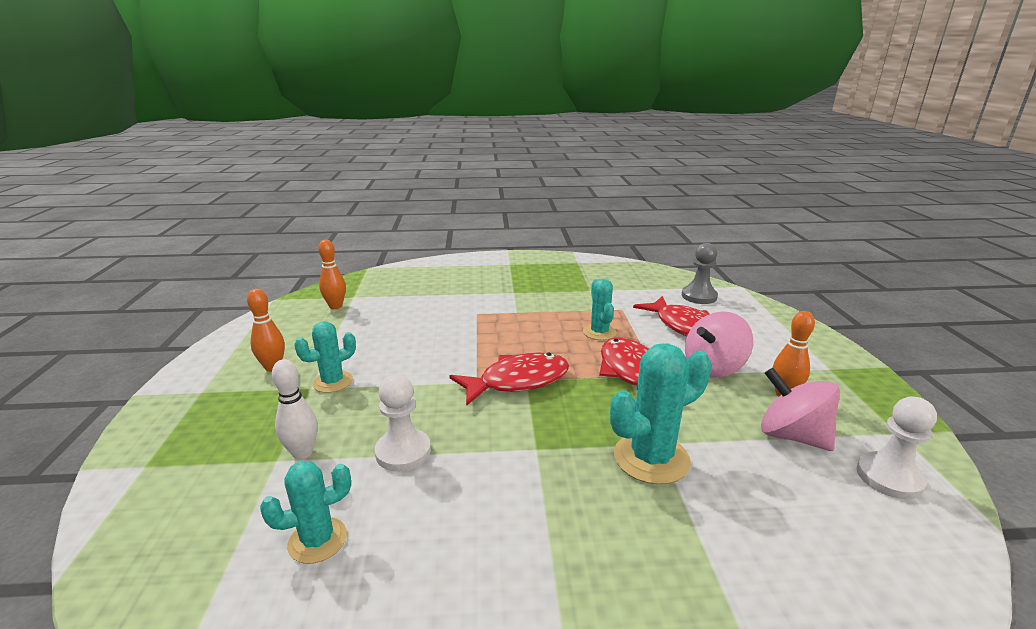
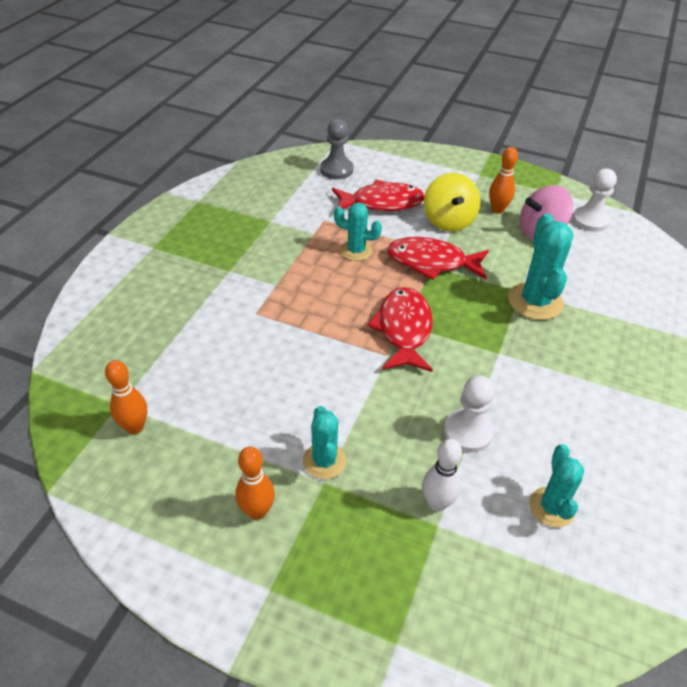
camera: 65 degrees left, 20 degrees up
(713, 368) = (448, 221): pink spinning top -> yellow spinning top

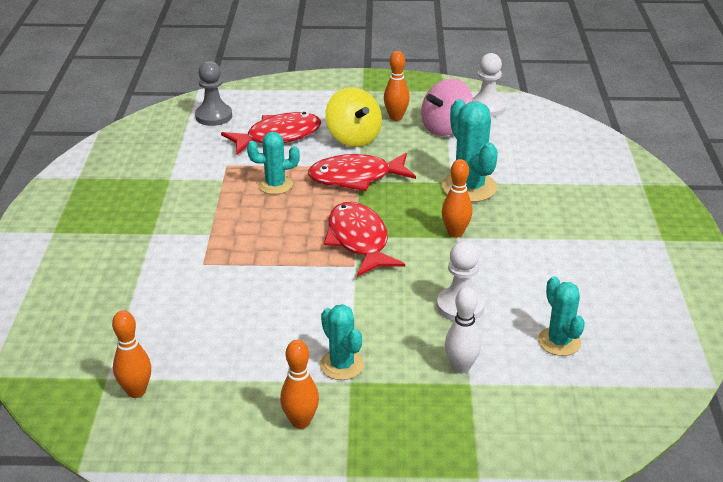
camera: 20 degrees left, 10 degrees down
(499, 348) = (455, 233): none -> orange bowling pin

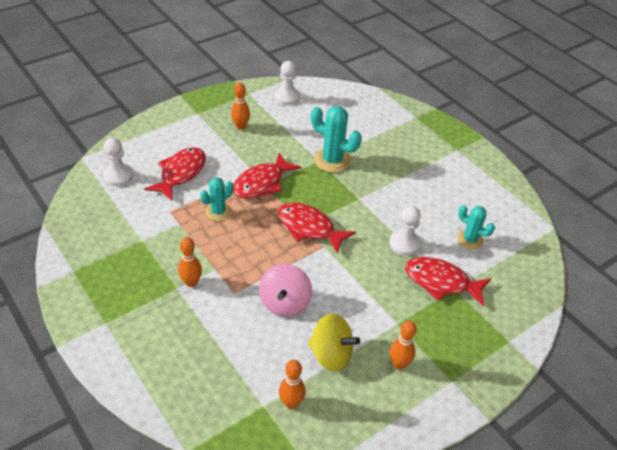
camera: 40 degrees left, 10 degrees up
(214, 116) = (118, 176): grey pawn -> white pawn
(341, 365) = (383, 316): turquoise cactus -> none
(353, 138) = (230, 153): yellow spinning top -> yellow spinning top (331, 354)
(445, 128) = (278, 122): pink spinning top -> pink spinning top (285, 303)
(455, 233) = (355, 196): orange bowling pin -> orange bowling pin (191, 282)
(461, 367) = (441, 282): white bowling pin -> red fish

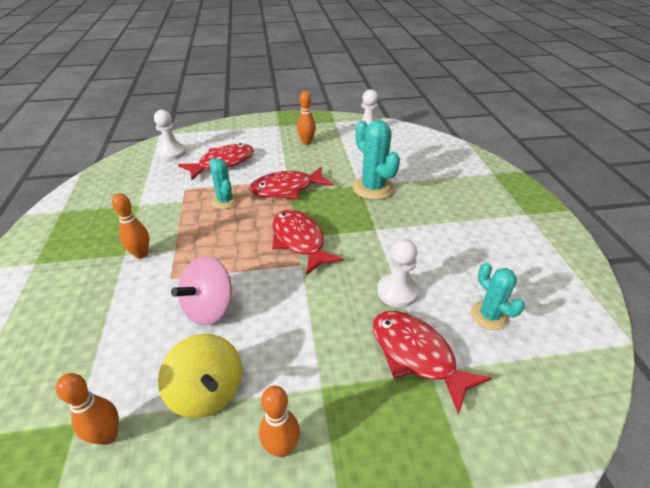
camera: 30 degrees right, 5 degrees down
(218, 212) = (225, 201): turquoise cactus -> turquoise cactus turned 75 degrees clockwise

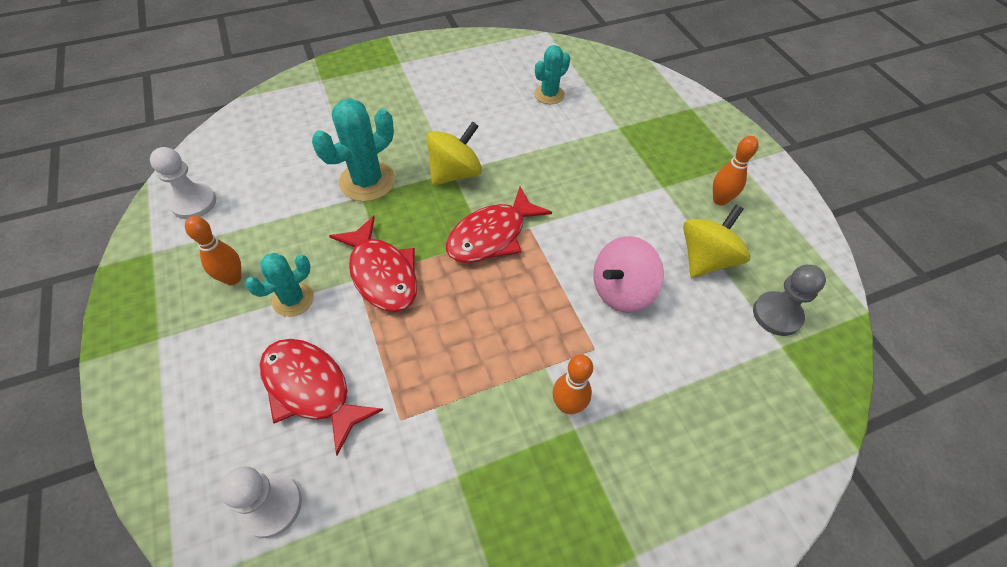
camera: 105 degrees left, 15 degrees up
(108, 435) = (777, 315): orange bowling pin -> grey pawn
(209, 308) = (621, 290): pink spinning top -> pink spinning top turned 120 degrees clockwise
(225, 201) = (425, 344): turquoise cactus -> turquoise cactus (293, 299)
(373, 230) = (455, 173): none -> yellow spinning top
(397, 291) = (542, 149): white pawn -> none
(416, 355) = (607, 134): red fish -> none

